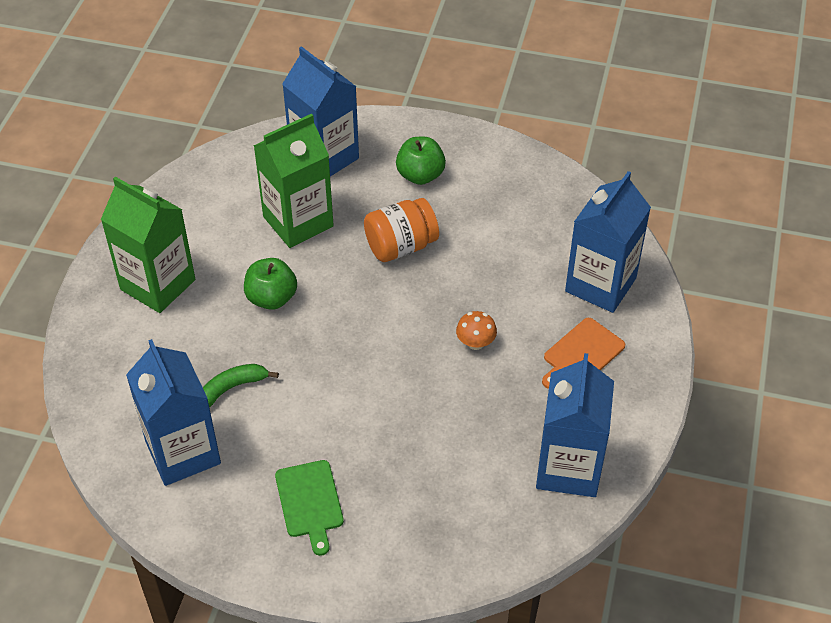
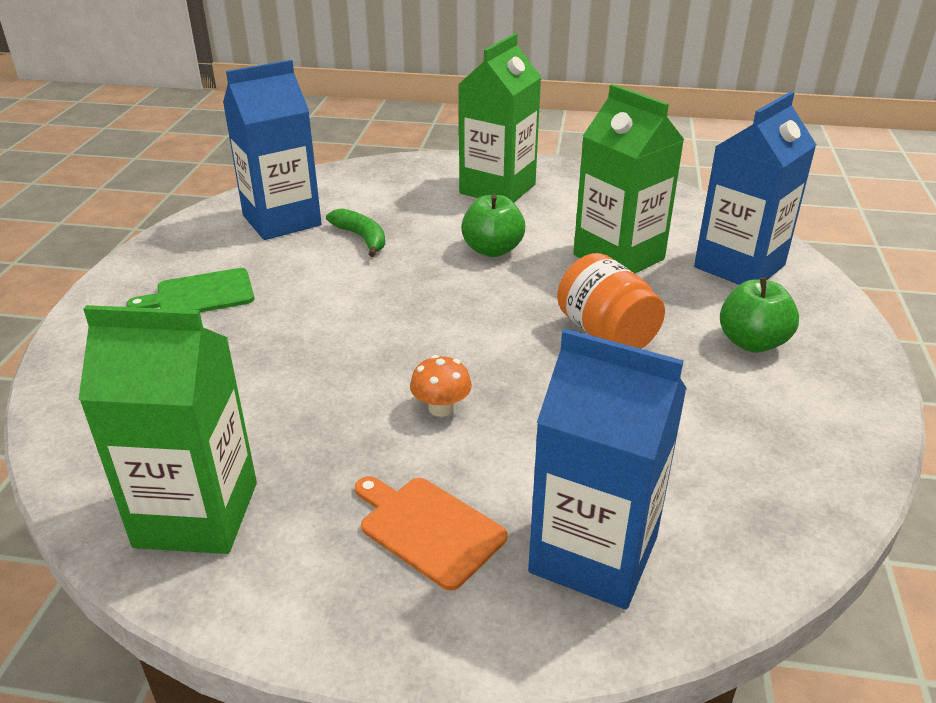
camera: 85 degrees right, 15 degrees down
(568, 468) = (197, 514): blue carton -> green carton

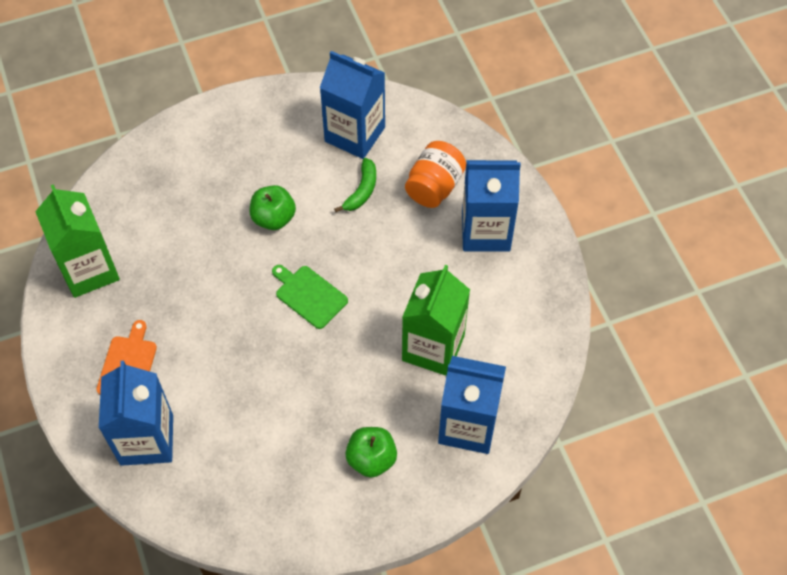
camera: 60 degrees right, 25 degrees up
(200, 294) = (248, 151): green cutting board -> green cutting board (309, 295)
(441, 408) = (215, 326): orange mushroom -> none
(492, 250) = (394, 270): green apple -> green apple (273, 218)
(497, 189) = (485, 231): green carton -> blue carton
(606, 333) = (333, 376): orange jar -> orange jar (434, 186)

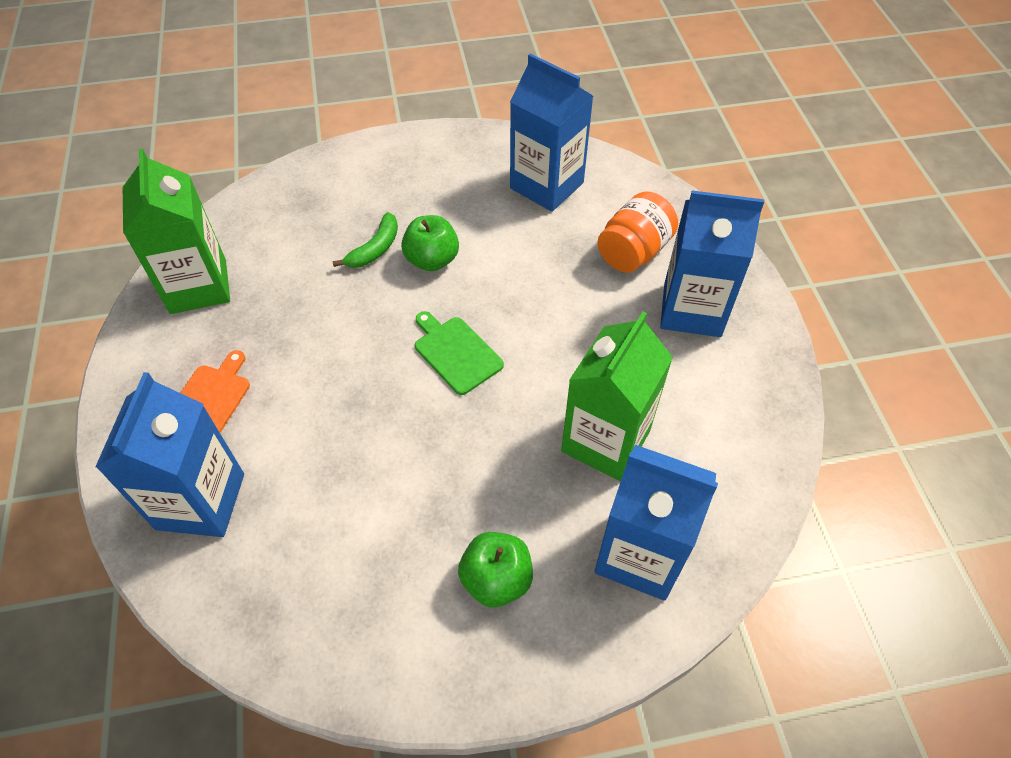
camera: 10 degrees right, 5 degrees down
(361, 191) = (544, 245): green banana -> green banana (375, 249)

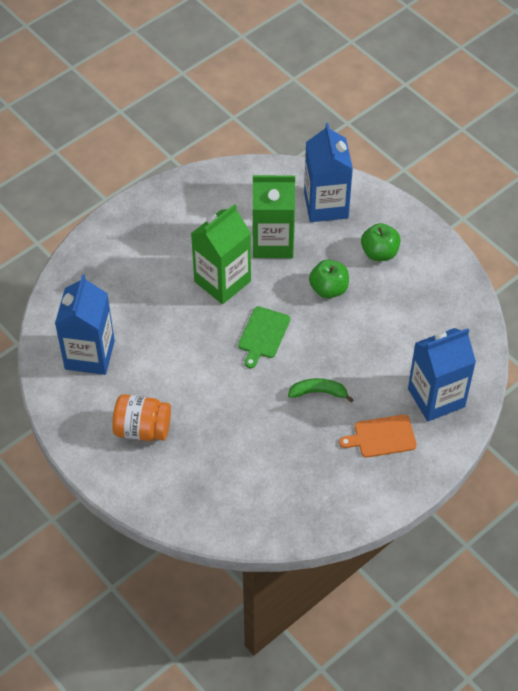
camera: 120 degrees left, 0 degrees up
(198, 286) = (309, 504): green carton -> green carton (222, 281)
(375, 249) = (211, 422): green banana -> green banana (318, 392)
(432, 260) = (200, 385): green apple -> green apple (328, 289)
(634, 251) = (123, 282): orange jar -> orange jar (142, 429)
(692, 310) = (154, 238): blue carton -> none

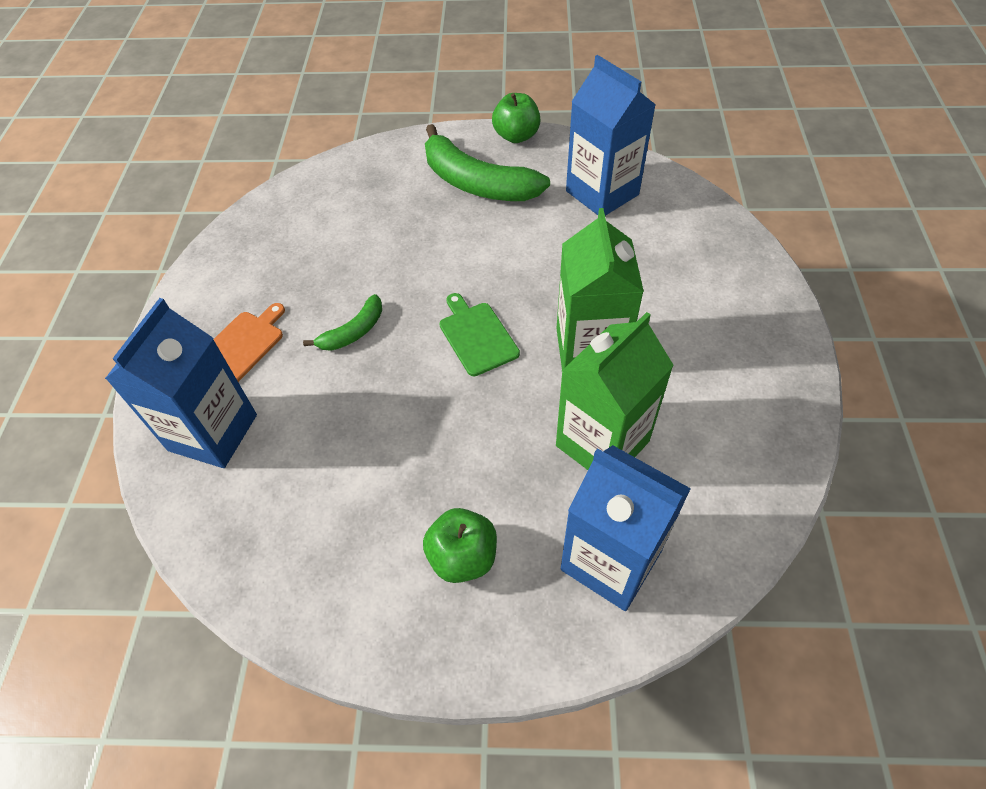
camera: 135 degrees right, 0 degrees up
(142, 429) = (476, 183): orange jar -> green banana
(328, 289) = (469, 447): green apple -> green apple (516, 136)

